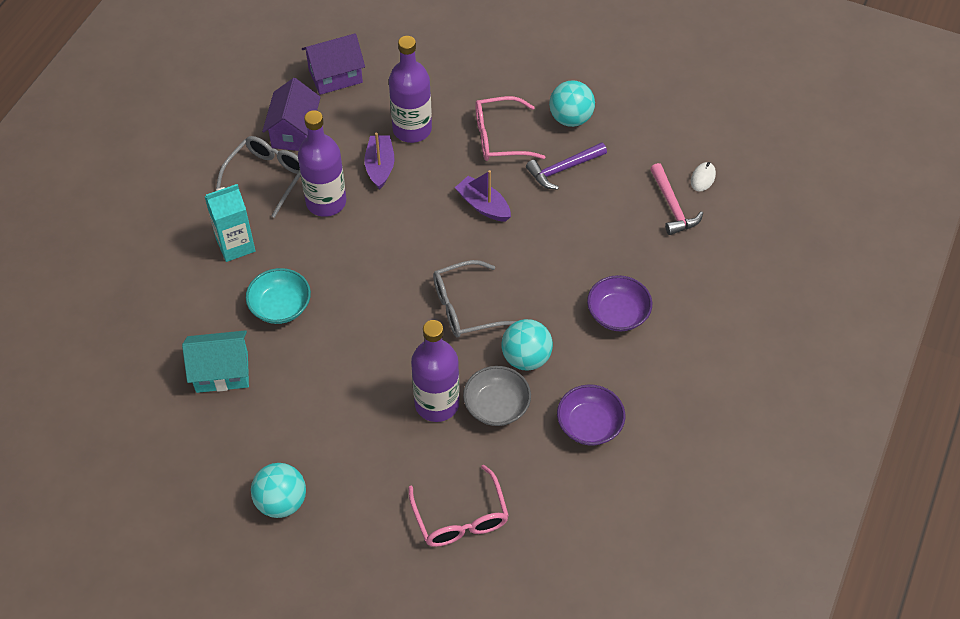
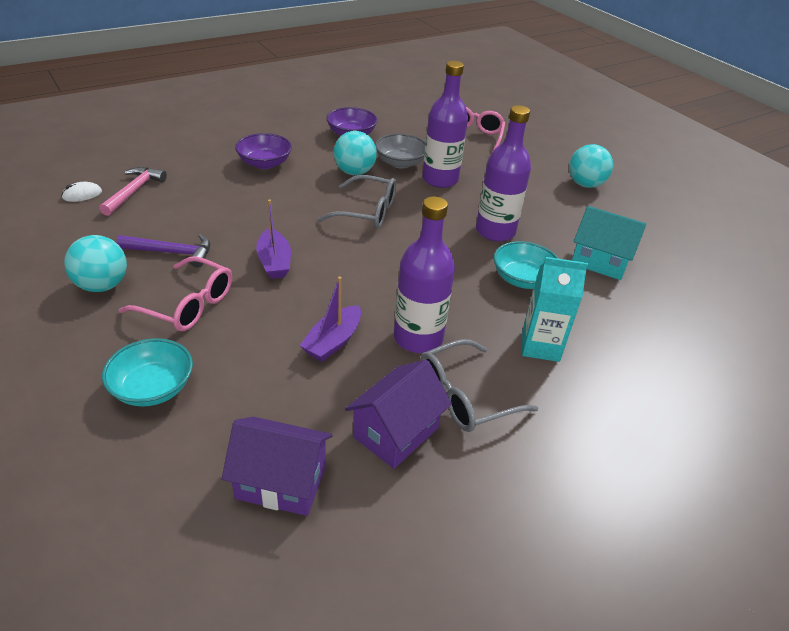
camera: 150 degrees left, 15 degrees down
(412, 129) = (261, 360): purple bottle -> purple bottle (495, 231)
(454, 80) = (153, 388): none -> turquoise bowl

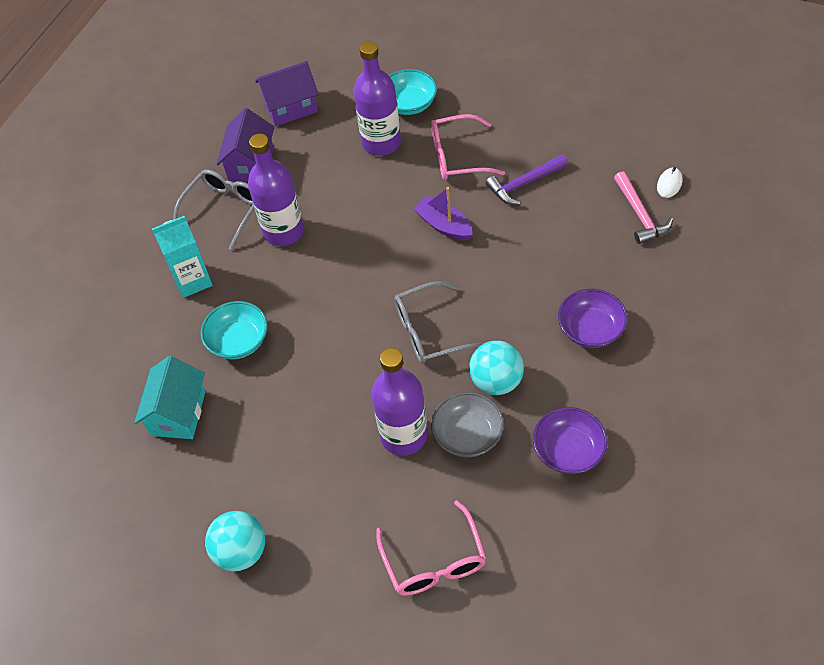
camera: 155 degrees right, 15 degrees up
(102, 285) = (528, 133): turquoise ball -> none
(333, 341) = (337, 193): purple boat -> none
(495, 231) = (296, 388): purple bottle -> purple bottle (381, 143)
(600, 261) = (178, 413): turquoise house -> turquoise house turned 75 degrees counterclockwise

